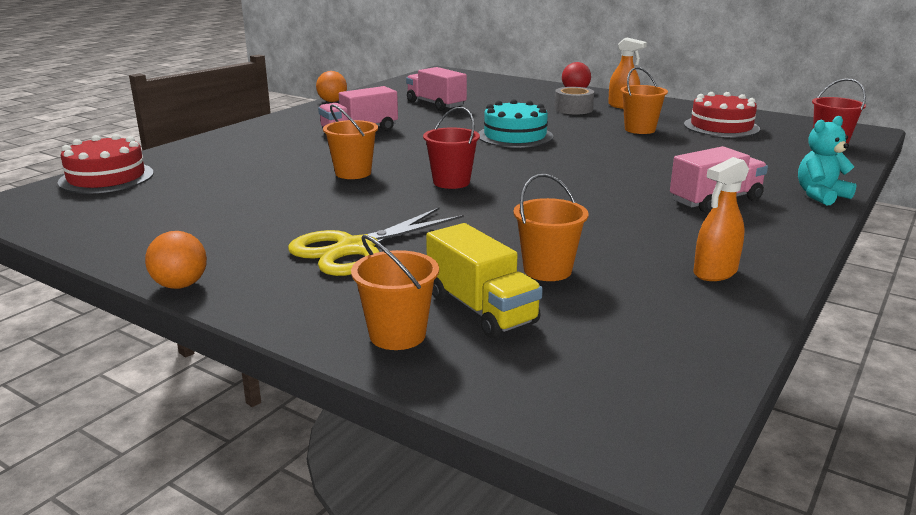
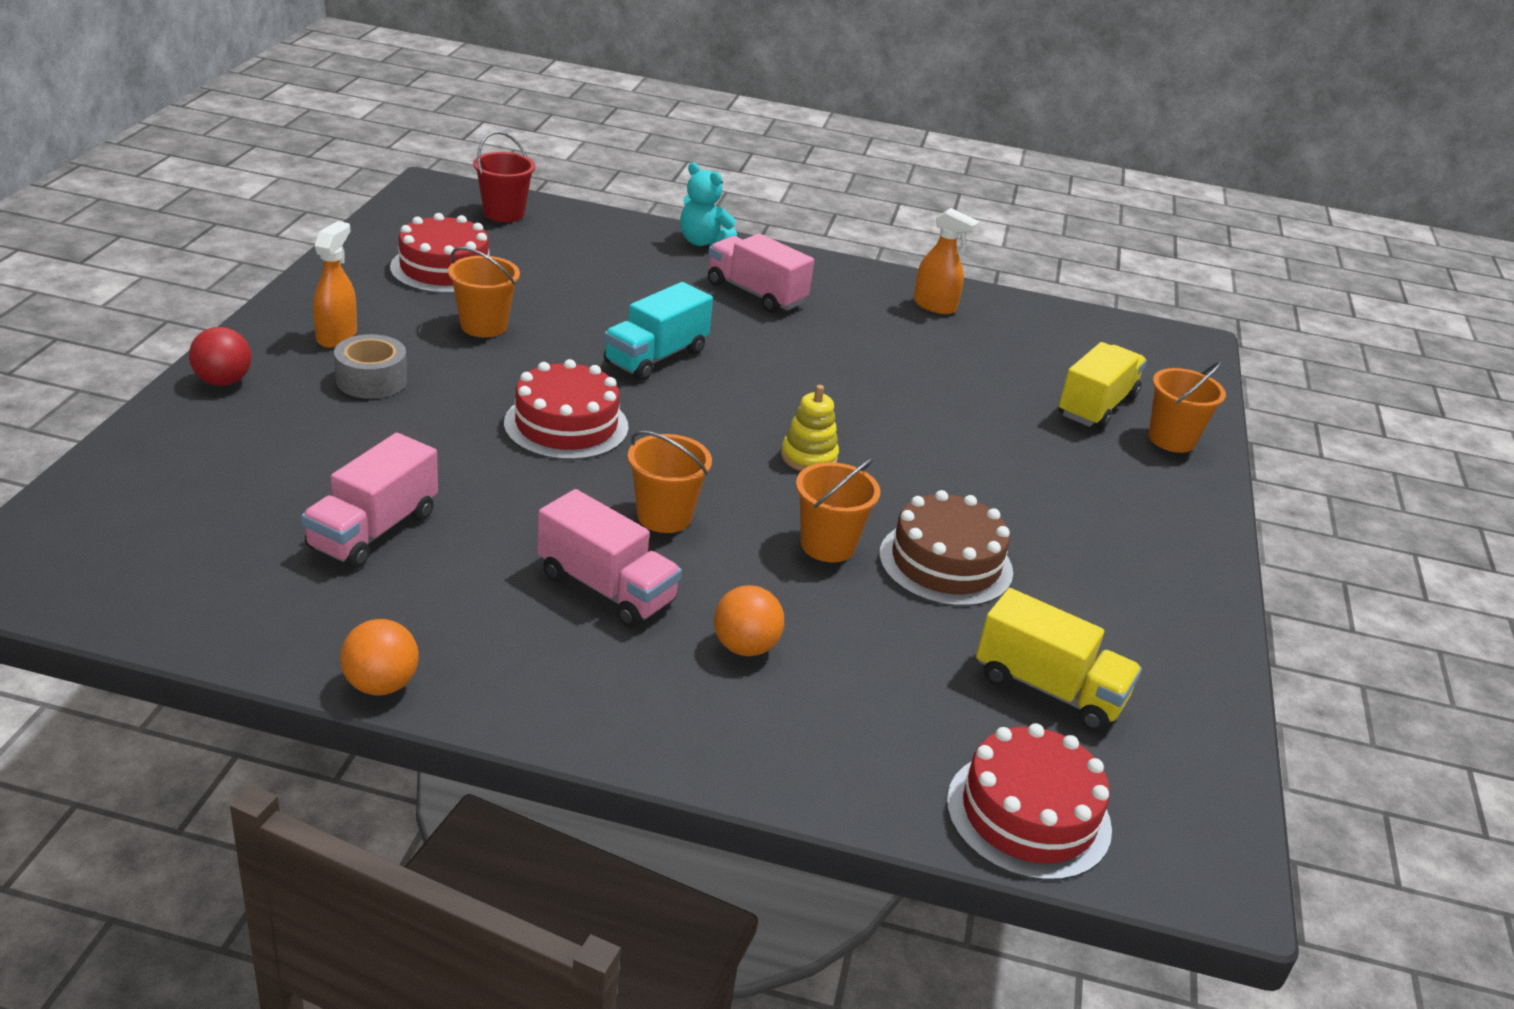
camera: 115 degrees left, 10 degrees up
(170, 200) = (1049, 689): none -> yellow truck
(180, 285) = (1221, 581): orange ball -> orange ball (745, 647)
(306, 197) = (945, 563): none -> brown cake
(356, 248) = (1050, 491): yellow scissors -> none
(451, 182) = (809, 457): red bucket -> yellow stacking toy
(515, 136) = (566, 425): turquoise cake -> red cake
(547, 270) = (998, 380): orange bucket -> orange bucket (664, 516)
(598, 161) = (656, 357): none -> turquoise truck

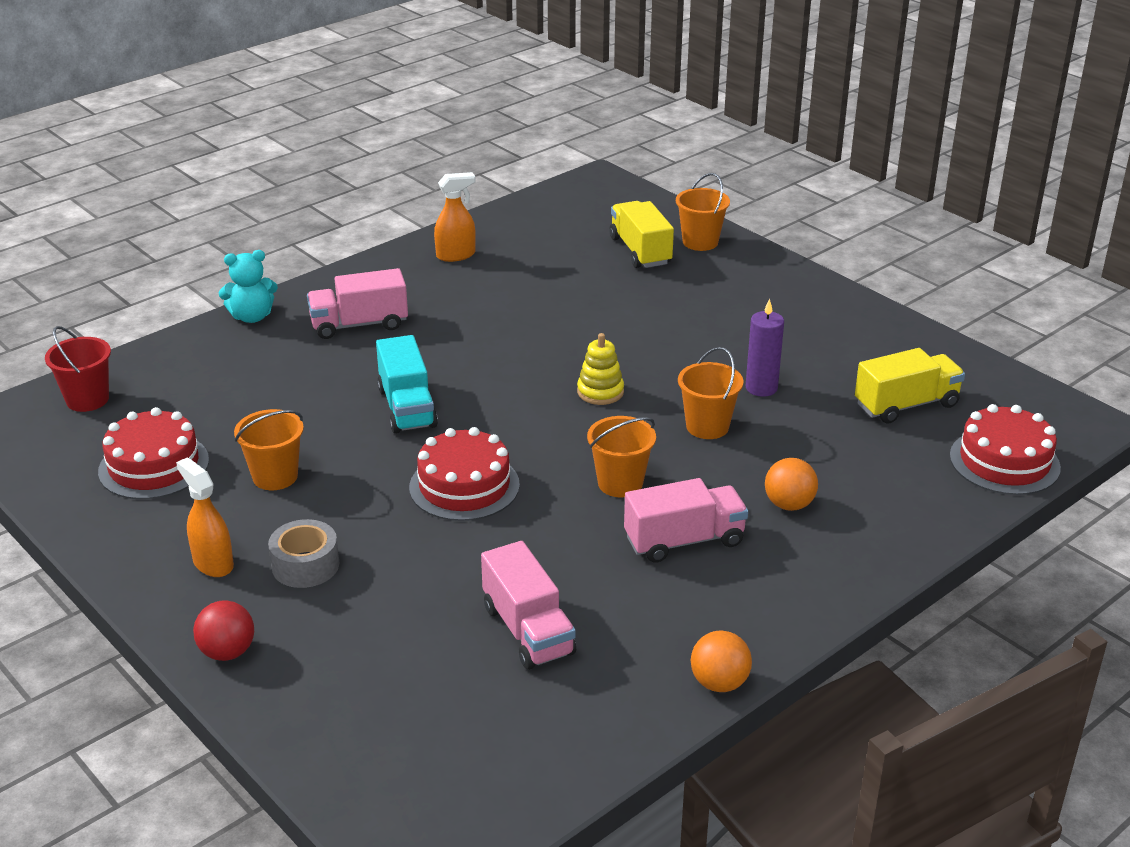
camera: 50 degrees left, 0 degrees up
(945, 563) = (761, 388): brown cake -> purple candle

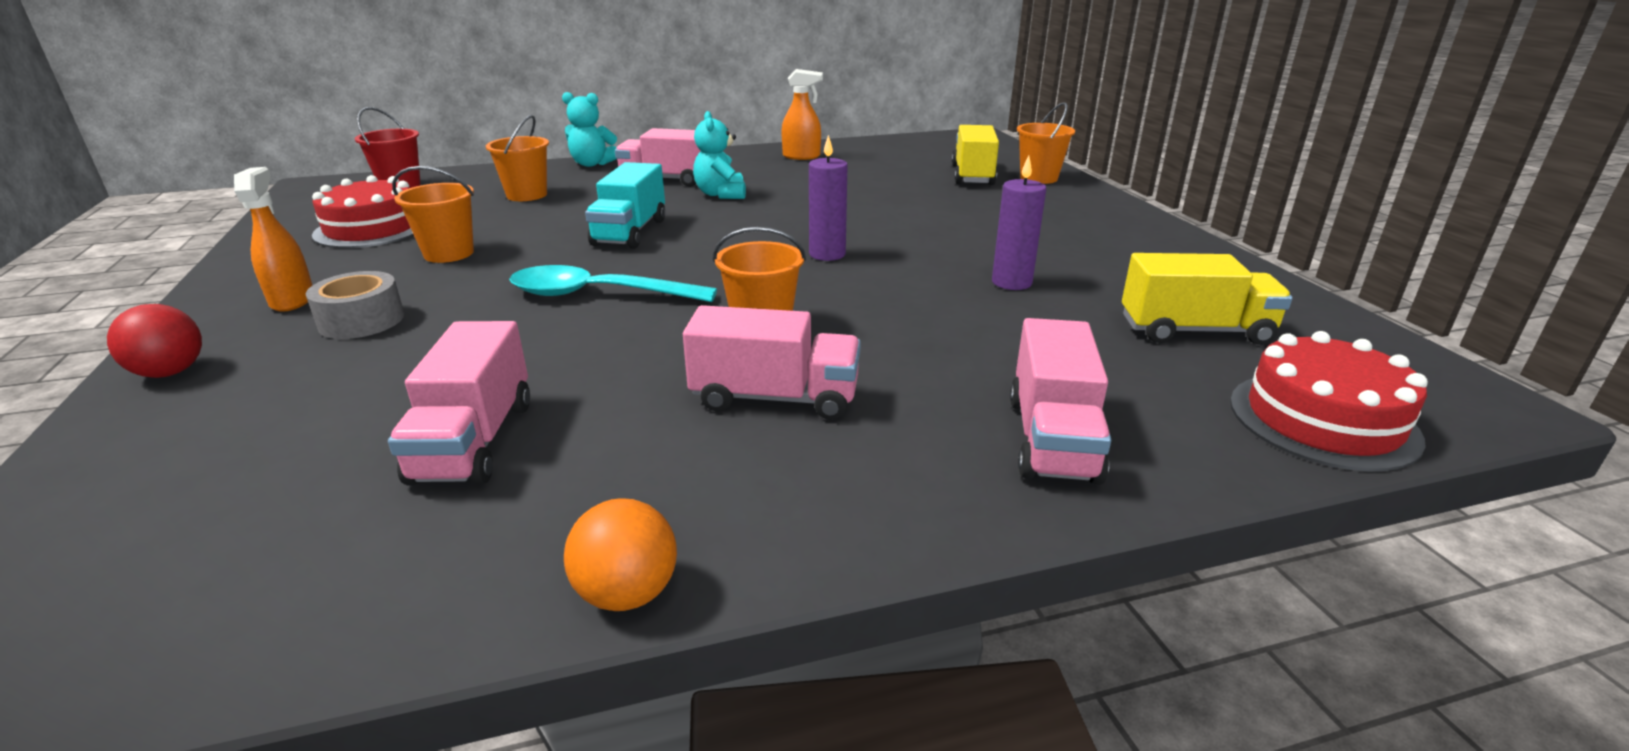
camera: 25 degrees right, 5 degrees down
(435, 335) = (721, 194): none -> turquoise teddy bear
(464, 486) = (599, 295): red cake -> turquoise spoon
(600, 392) = (827, 254): yellow stacking toy -> purple candle
(707, 426) = (916, 301): orange bucket -> orange bucket (527, 195)
(789, 504) = (951, 394): orange ball -> none
(867, 521) = (1052, 439): none -> pink truck

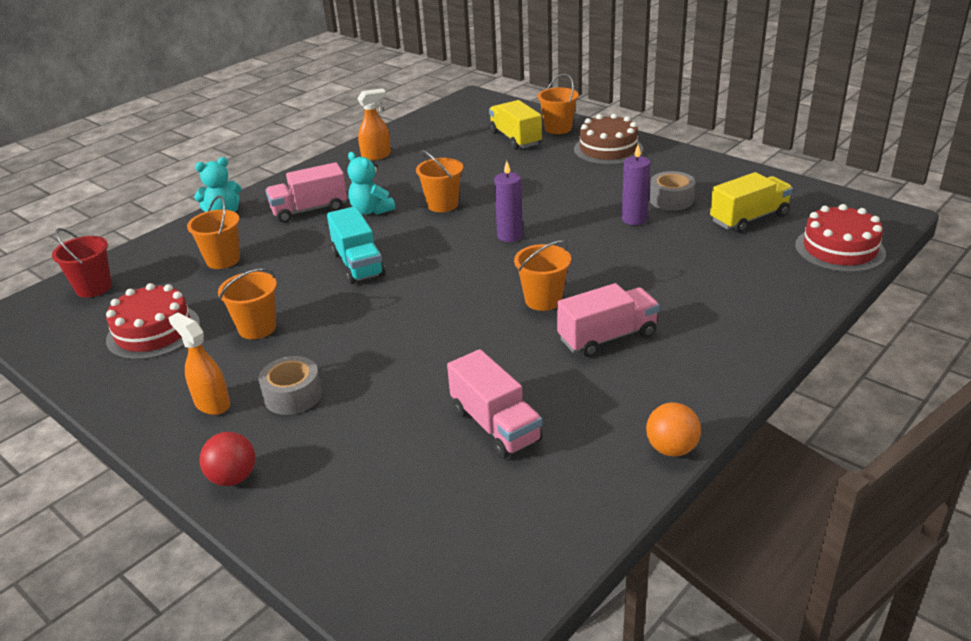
camera: 30 degrees left, 5 degrees up
(599, 295) = (416, 317): turquoise spoon -> none
(800, 208) = (442, 205): none -> orange bucket
(1052, 439) = (750, 304): pink truck -> none
(1076, 209) = (608, 149): none -> brown cake
(1095, 277) = (671, 200): none -> grey tape

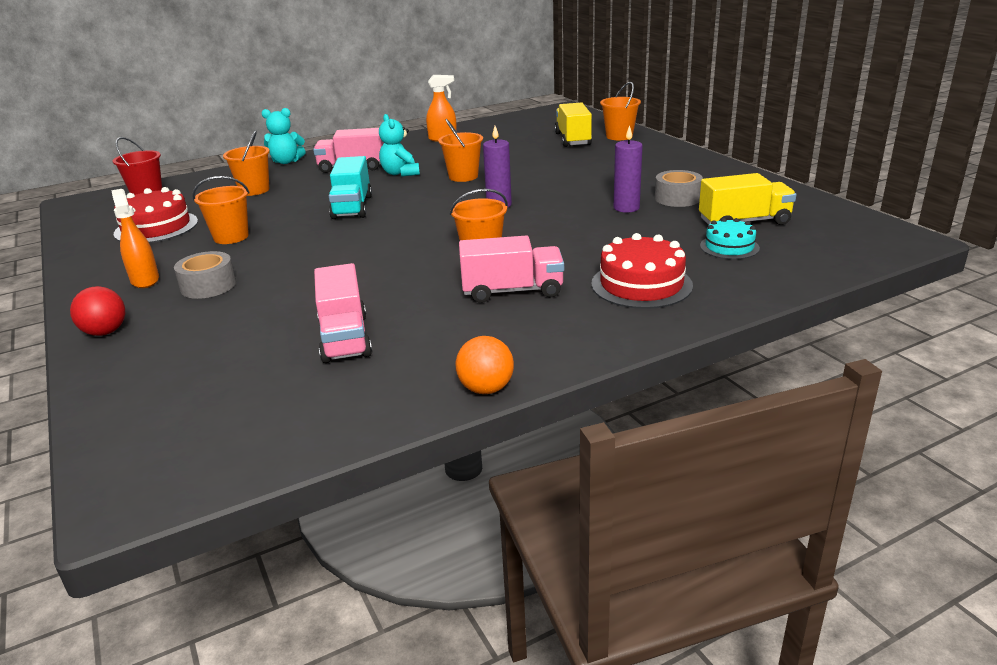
camera: 20 degrees right, 5 degrees down
(608, 149) = (651, 155): brown cake -> none
(757, 249) = (729, 247): none -> turquoise cake
(839, 249) = (821, 259): red cake -> red cake (641, 284)

